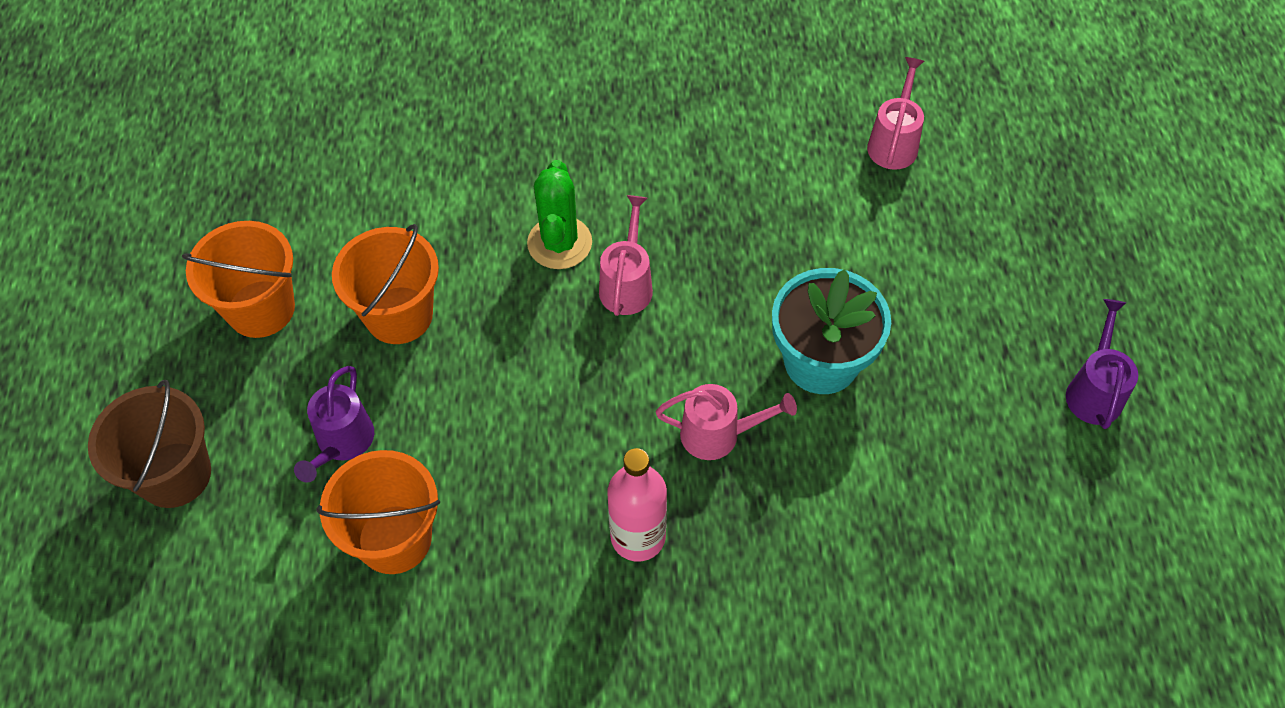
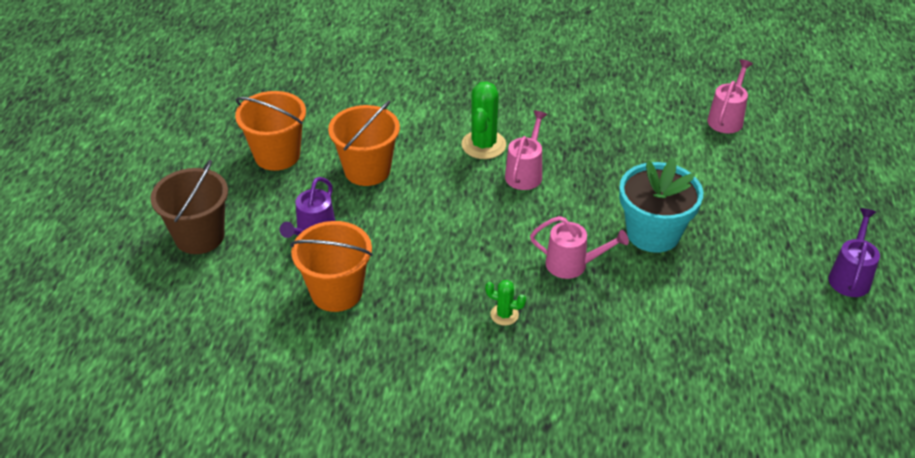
camera: 10 degrees right, 15 degrees down
(638, 537) = (504, 315): pink bottle -> green cactus

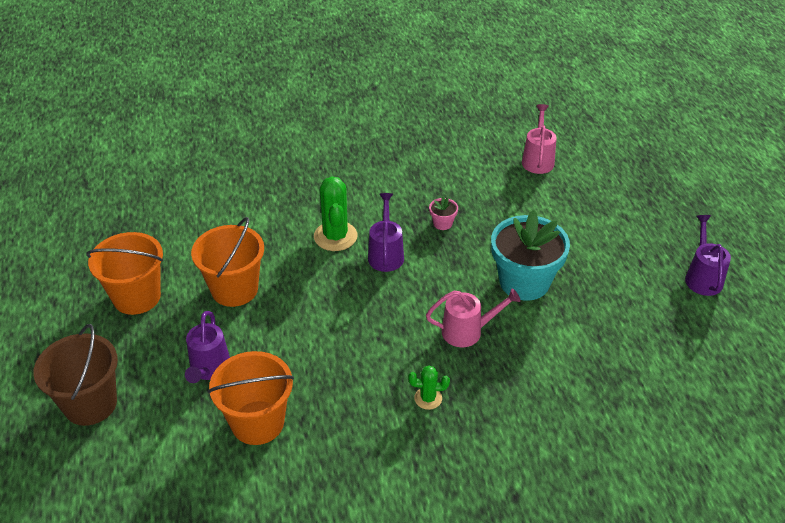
camera: 20 degrees left, 0 degrees up
(525, 173) = (386, 254): pink watering can -> purple watering can
(596, 157) = (442, 223): none -> pink flower pot

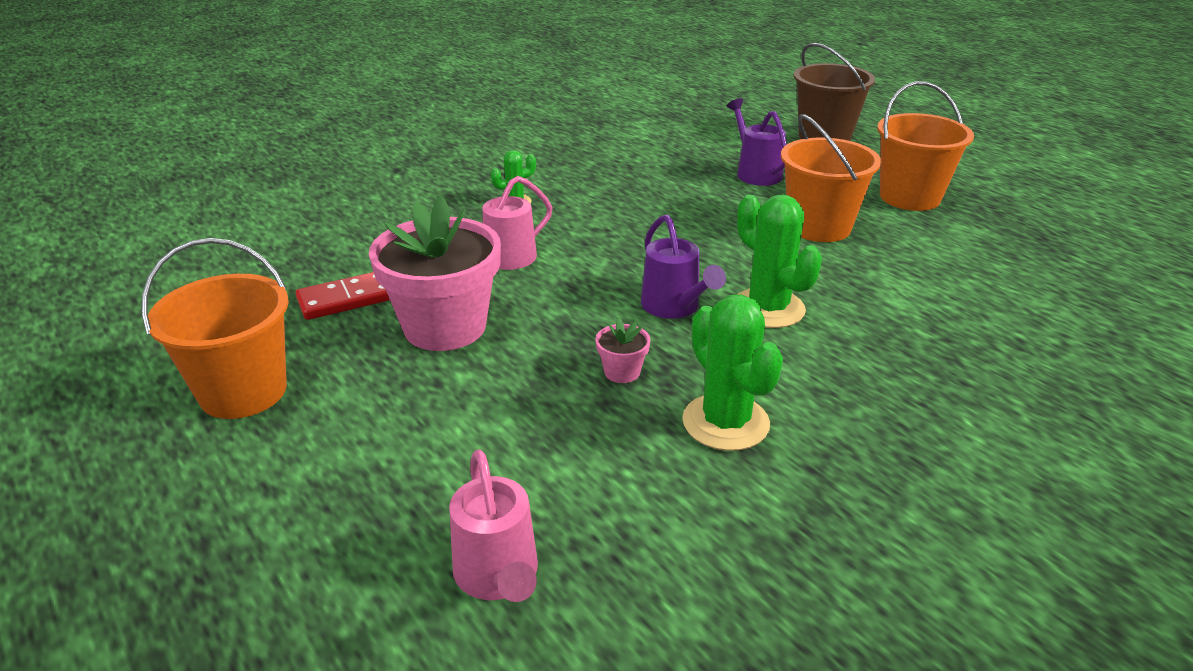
camera: 155 degrees right, 10 degrees down
(257, 422) = (667, 157): orange bucket -> orange bucket (243, 392)
(413, 185) = (725, 422): none -> green cactus
(524, 282) = (445, 327): turquoise flower pot -> pink flower pot
(580, 325) = (347, 299): none -> red domino
(702, 277) = (124, 413): purple watering can -> none

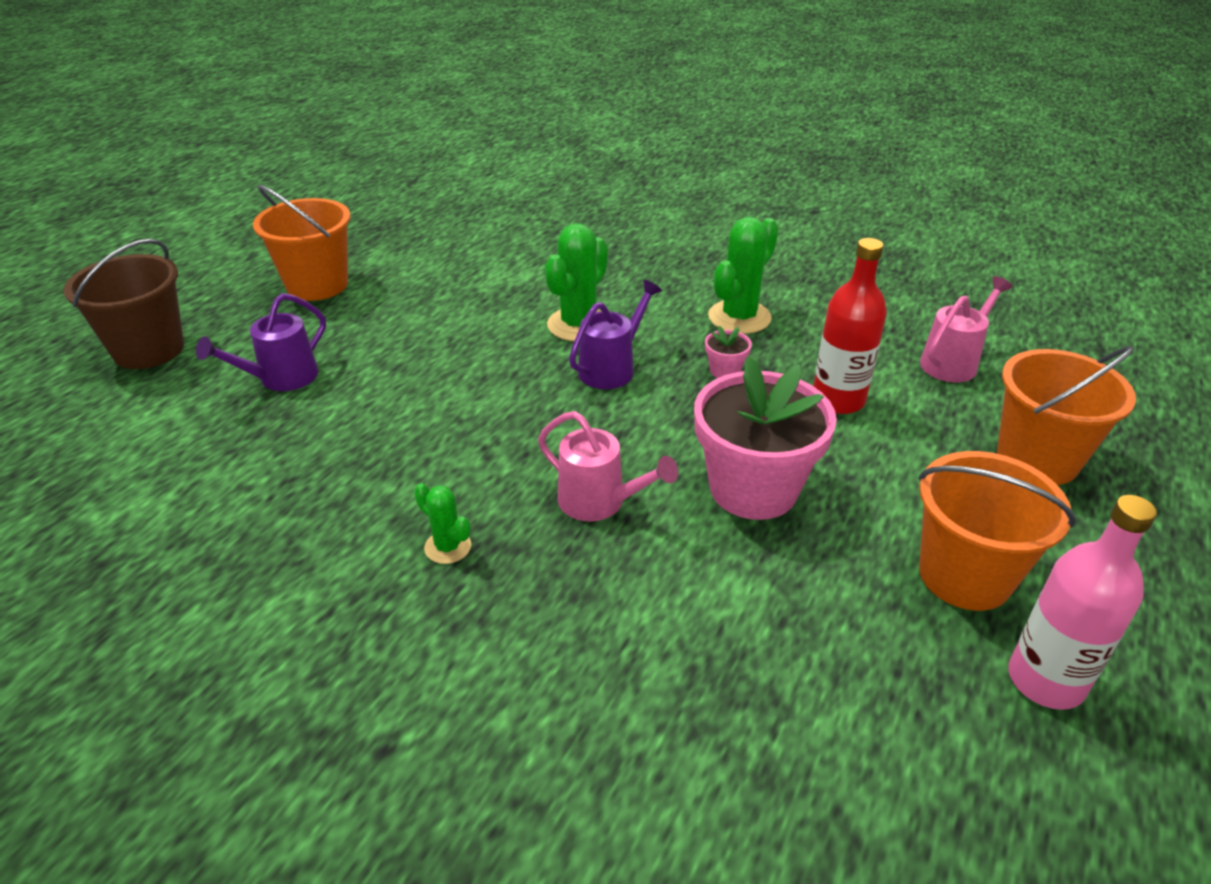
camera: 115 degrees left, 5 degrees up
(133, 379) = (1045, 680): none -> pink bottle
(347, 299) = (770, 589): red domino -> none
(512, 429) = (838, 400): none -> red bottle
(819, 227) = (409, 322): orange bucket -> orange bucket (1037, 459)

